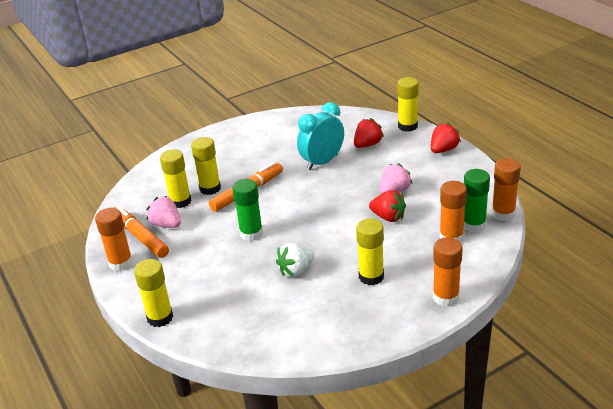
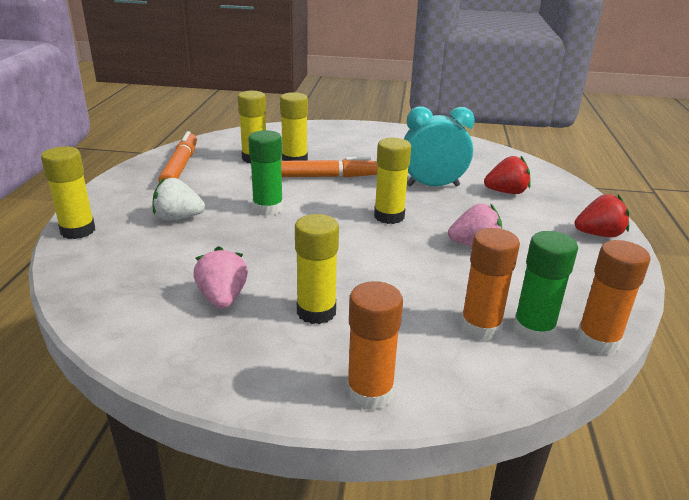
camera: 35 degrees right, 5 degrees down
(121, 263) = (132, 177): orange glue stick -> none
(166, 224) = (214, 168): pink strawberry -> pink strawberry (223, 298)
(296, 270) = (252, 260): white strawberry -> white strawberry (178, 218)
(388, 217) = (430, 265): red strawberry -> none
(407, 126) = (580, 196): yellow glue stick -> yellow glue stick (389, 216)

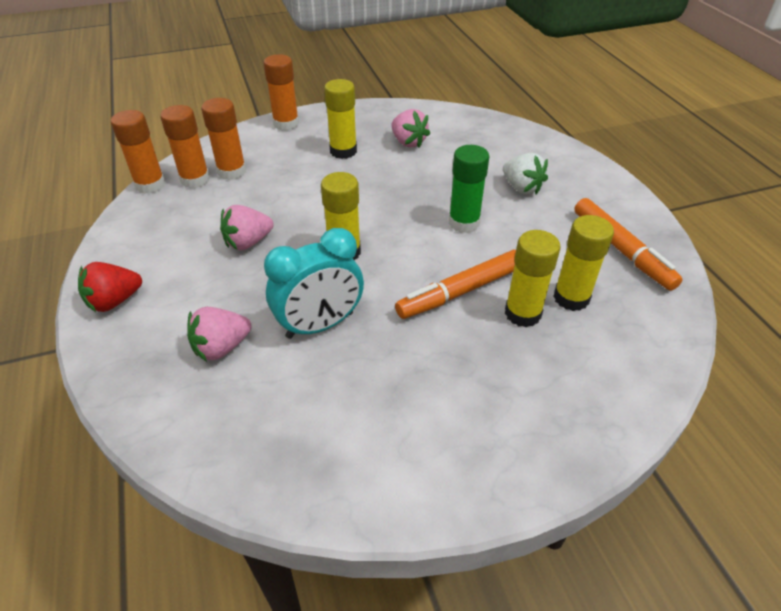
camera: 155 degrees right, 15 degrees up
(78, 231) = (570, 154): yellow glue stick -> none
(178, 218) = (521, 188): white strawberry -> white strawberry turned 75 degrees clockwise
(506, 192) = (221, 347): red strawberry -> pink strawberry
(533, 330) = (195, 180): green glue stick -> orange glue stick

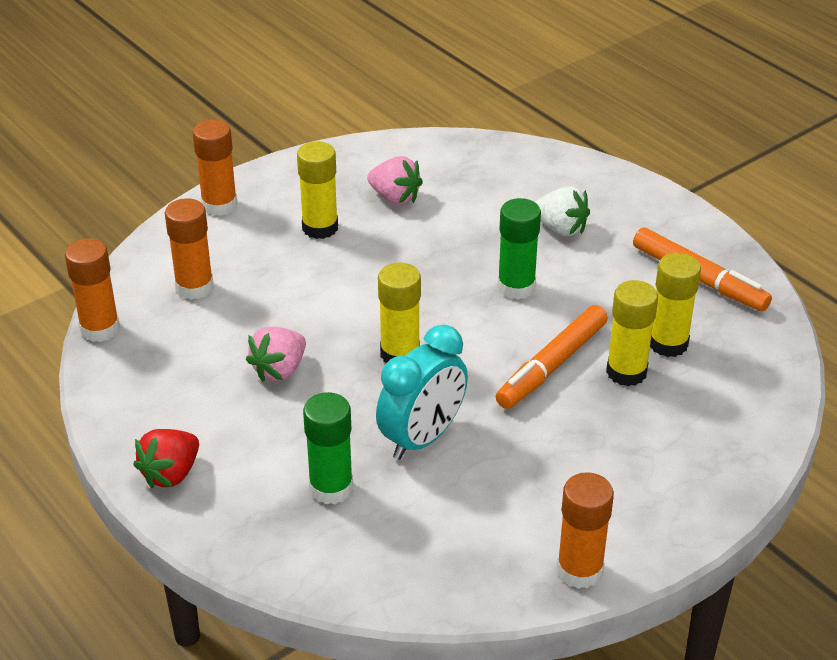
camera: 20 degrees left, 5 degrees down
(195, 180) = (154, 308): orange glue stick -> orange glue stick (579, 570)
(221, 347) = (331, 488): pink strawberry -> green glue stick

